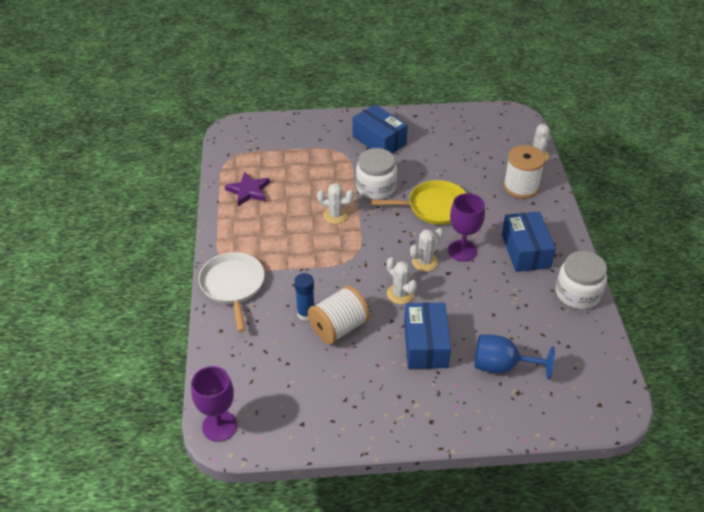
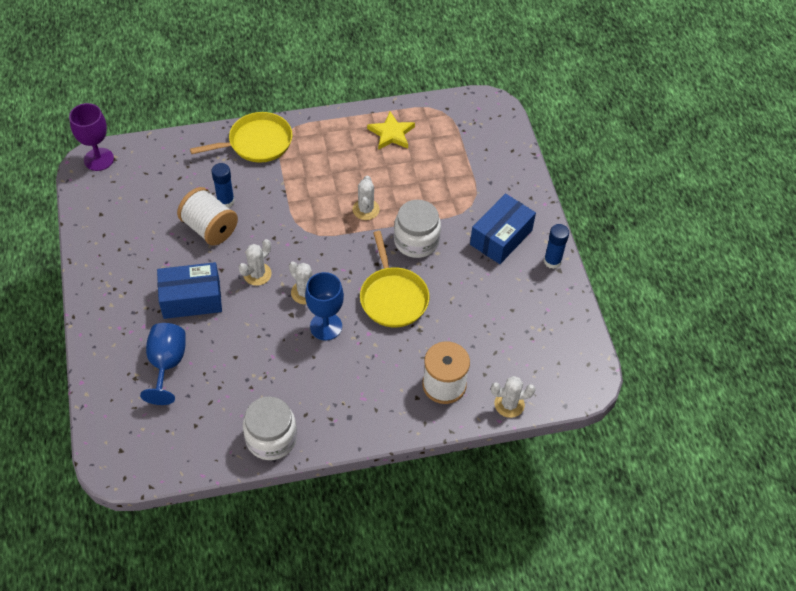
camera: 80 degrees right, 10 degrees up
(233, 285) = (257, 142): white pan -> yellow pan
(248, 191) = (391, 133): purple star -> yellow star
(406, 117) = (552, 261): none -> blue glue stick
(462, 251) = (326, 326): purple goblet -> blue goblet
(525, 251) = (332, 388): blue box -> none

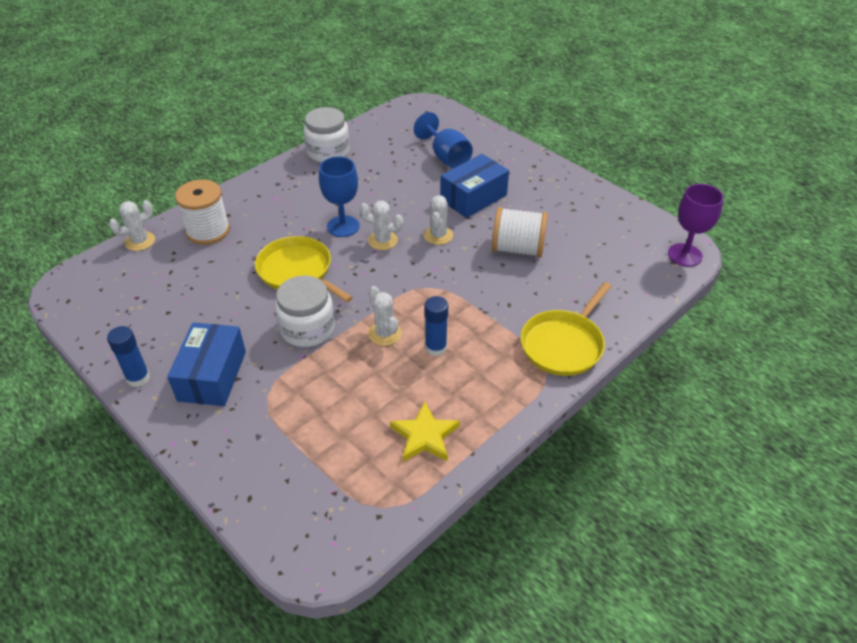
camera: 150 degrees right, 10 degrees down
(225, 201) = (529, 276): blue glue stick -> blue glue stick (435, 348)

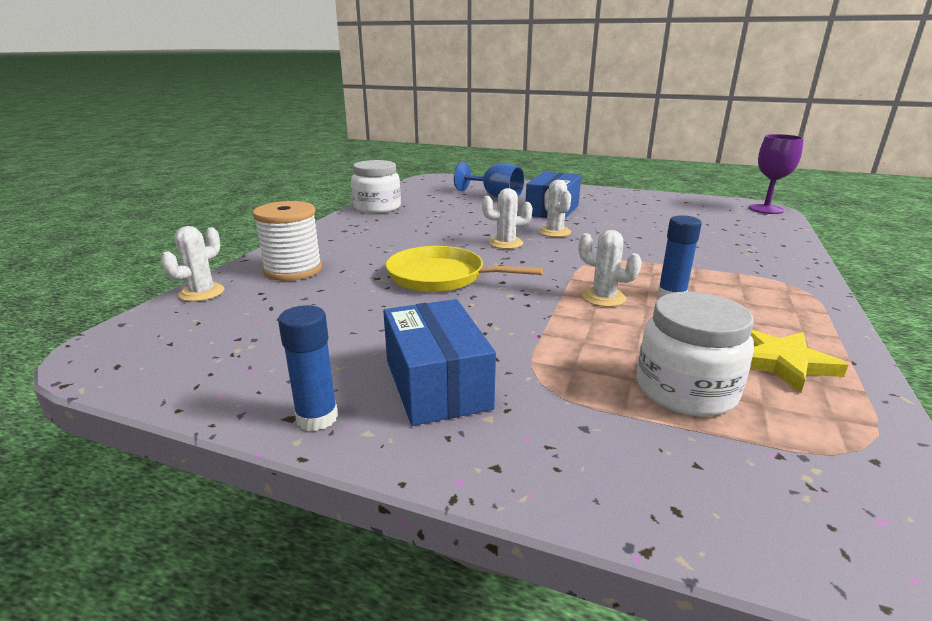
camera: 25 degrees left, 20 degrees down
(307, 329) = (511, 313): white jar -> white jar (686, 390)
(343, 226) = (452, 242): blue goblet -> none
(517, 249) = (637, 227): white spool -> none
(563, 344) = (778, 268): yellow pan -> none

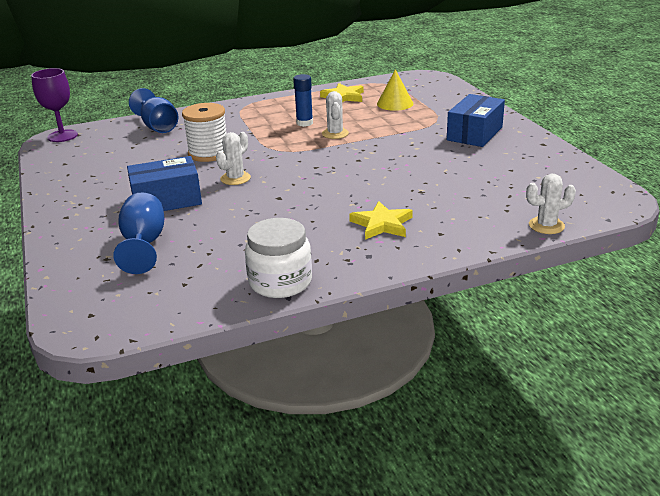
camera: 130 degrees left, 5 degrees up
(293, 270) = (466, 221): white spool -> white spool (209, 153)
(317, 418) = (533, 140): blue glue stick -> none
(367, 246) = (382, 224): none -> yellow star
(440, 277) = (384, 176): yellow pan -> none
(506, 243) = (289, 183): white cactus -> none
(686, 390) = (395, 103): white jar -> yellow cone
(752, 237) = (158, 127): none -> blue goblet

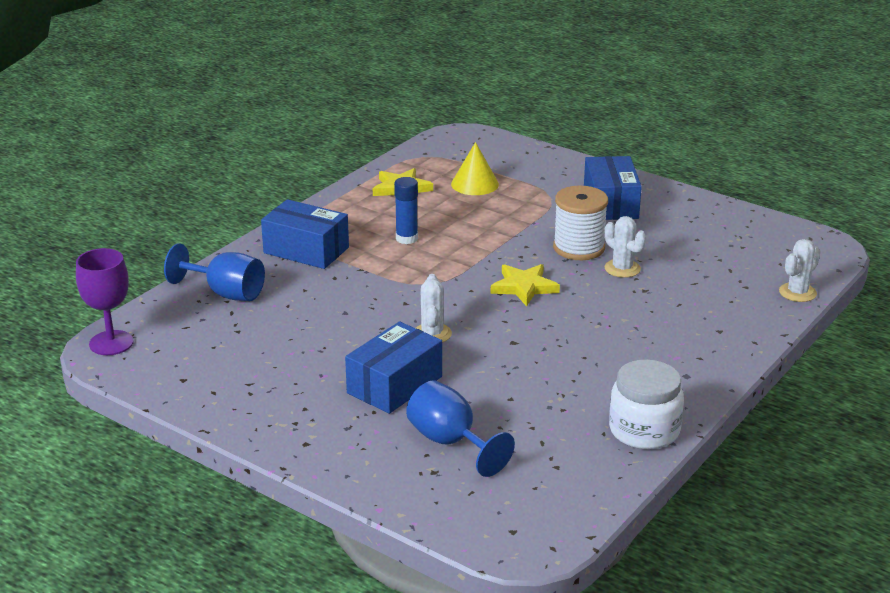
camera: 35 degrees left, 0 degrees up
(209, 153) = (351, 311): white spool -> white spool (579, 248)
(236, 116) = (306, 250): none -> blue box
(335, 133) = (462, 243): white cactus -> white cactus (622, 269)
(382, 224) = (656, 338): yellow star -> yellow star (524, 287)

